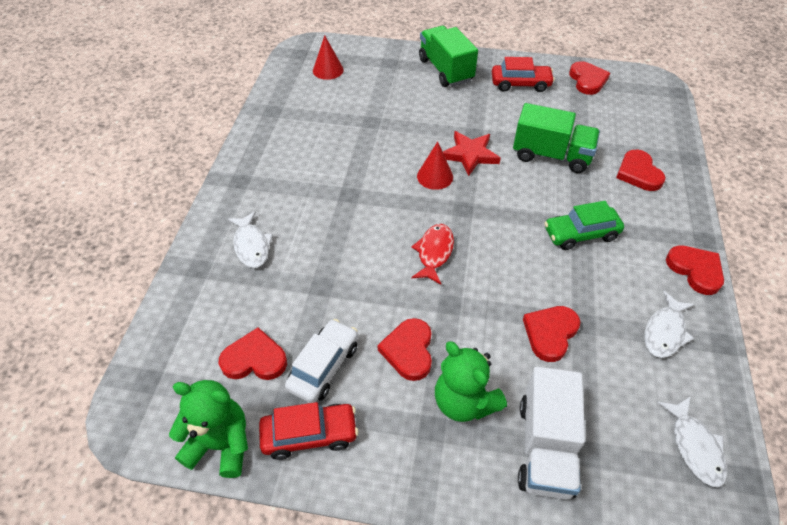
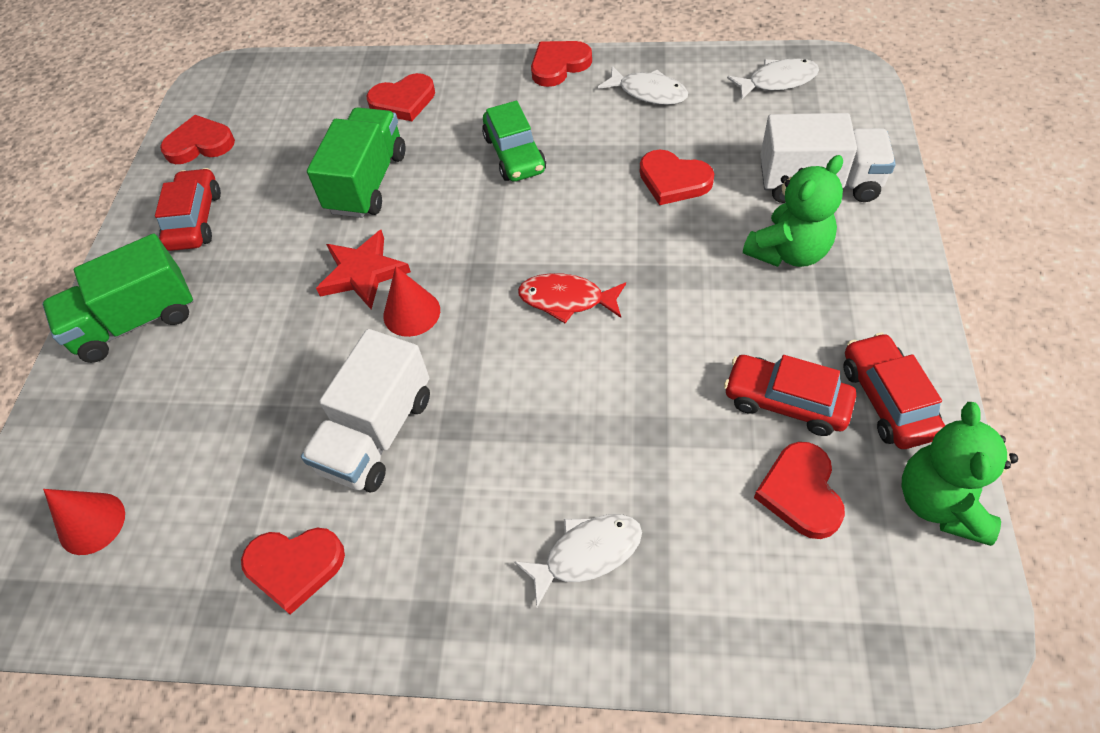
camera: 90 degrees left, 5 degrees up
(323, 366) = (786, 402): white car -> red car
(351, 162) = (377, 433): none -> white truck
(409, 351) = (734, 311): red heart -> red heart (295, 567)

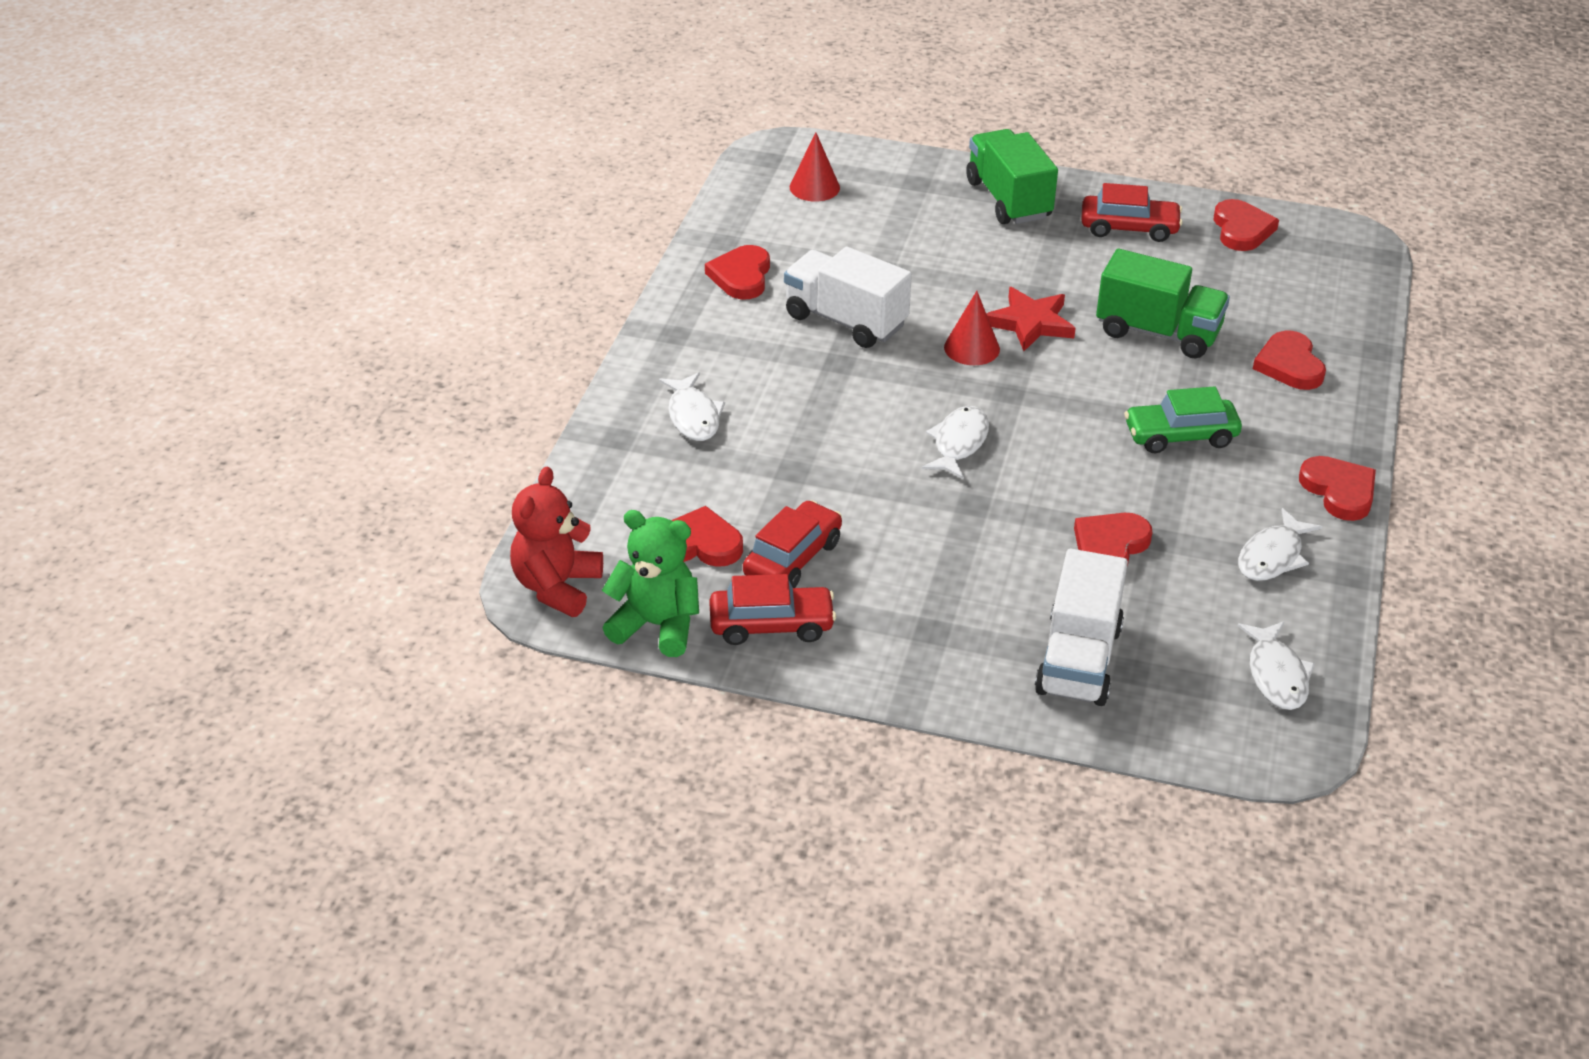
camera: 95 degrees right, 15 degrees down
(566, 300) = (959, 443): red fish -> white fish
(788, 251) = (979, 608): green teddy bear -> none
(935, 625) = (557, 587): none -> red teddy bear

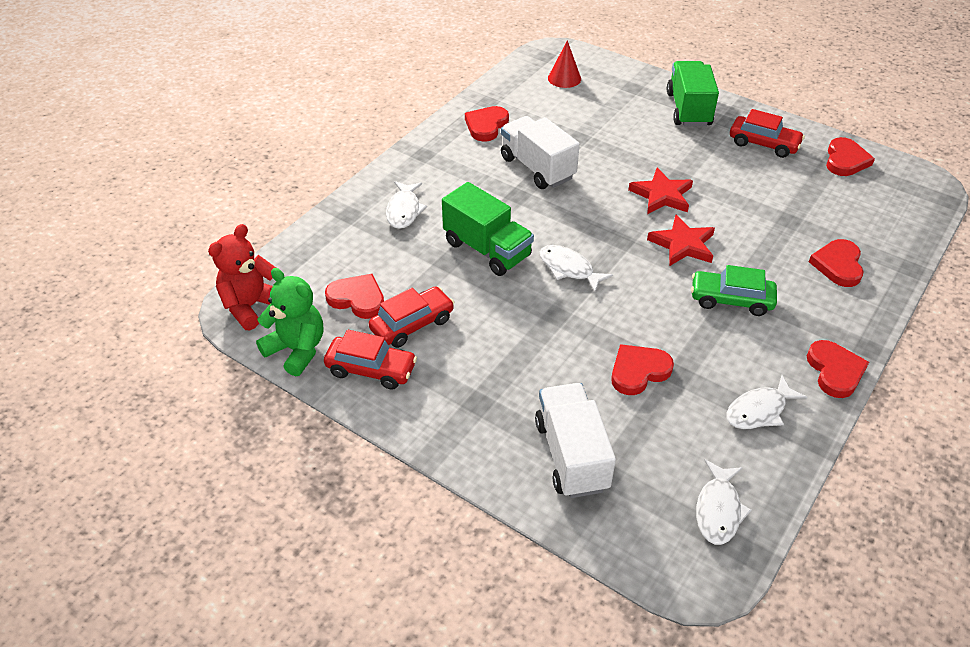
camera: 20 degrees right, 5 degrees up
(959, 443) = (569, 269): white fish -> white fish turned 90 degrees counterclockwise
(971, 348) = (612, 204): red cone -> none
(1078, 660) = (571, 455): white truck -> white truck turned 135 degrees clockwise
(1088, 381) = (682, 244): none -> red star
(1158, 332) = (750, 221): green truck -> green truck (487, 249)

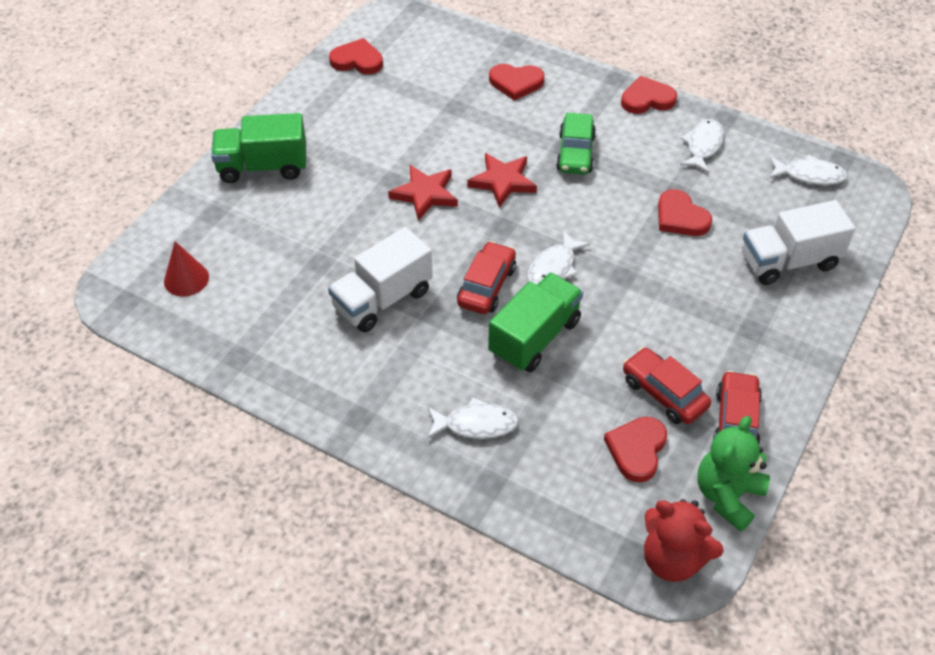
camera: 95 degrees left, 5 degrees up
(486, 126) = (294, 354): red heart -> none
(759, 410) = (703, 146): white fish -> white fish turned 120 degrees counterclockwise
(763, 144) = (330, 113): red car -> red car (486, 286)

